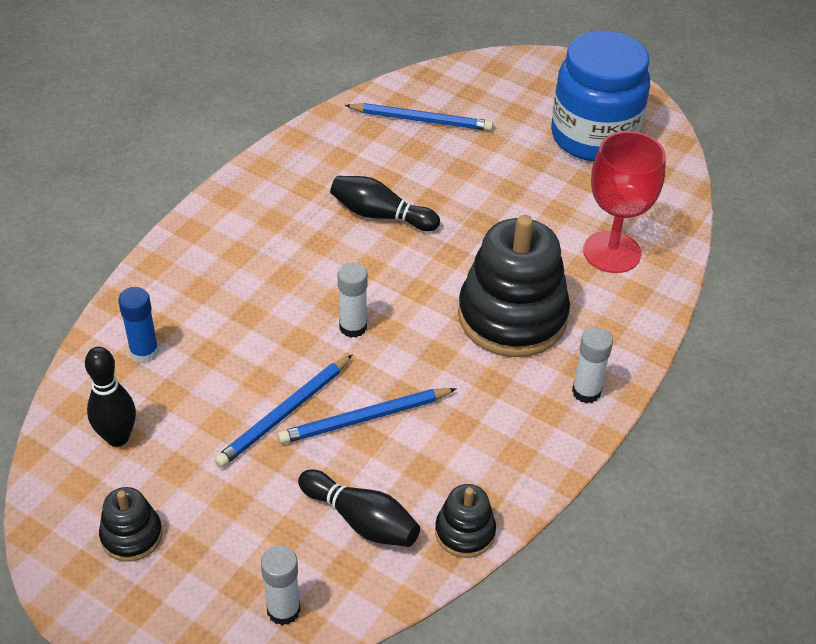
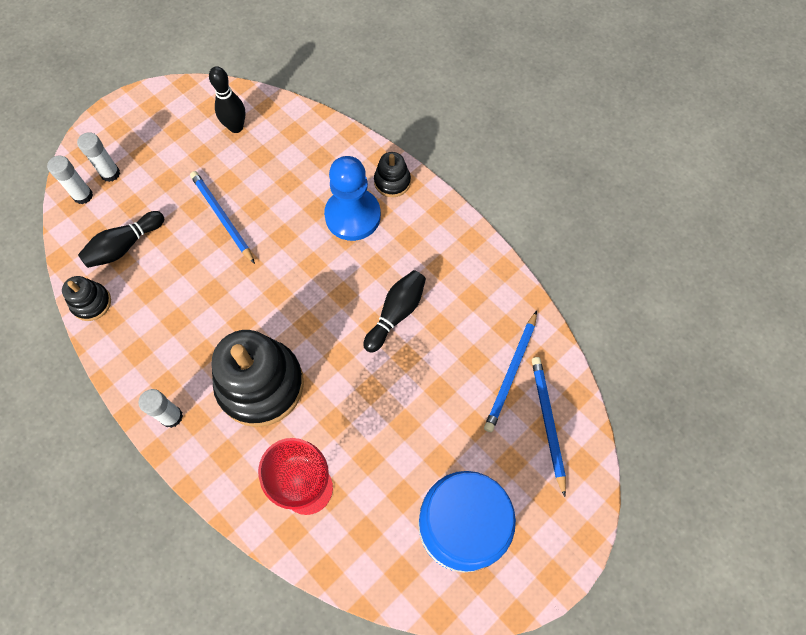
camera: 105 degrees right, 20 degrees up
(131, 535) = (163, 129): black stacking toy -> black stacking toy (392, 182)
(144, 352) = (300, 146): blue glue stick -> none
(252, 276) = (353, 216): none -> blue pawn
(353, 327) = (284, 271): white glue stick -> white glue stick (110, 173)
(365, 418) = (201, 263): blue pencil -> blue pencil (547, 422)

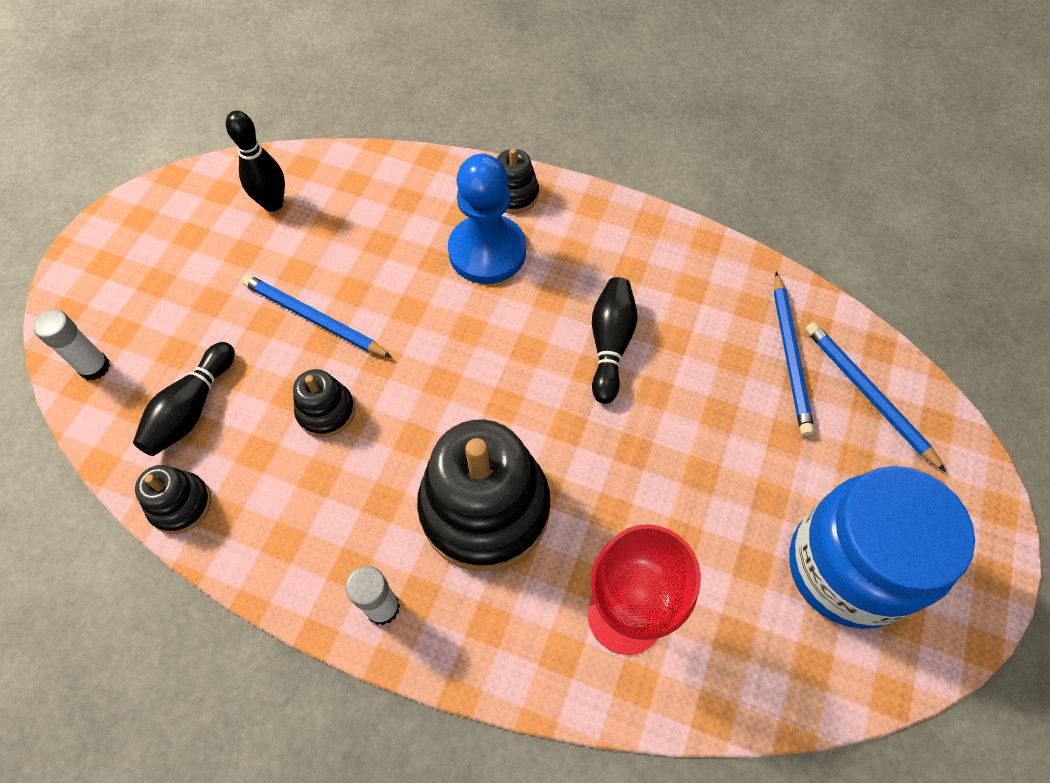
camera: 25 degrees left, 5 degrees down
(110, 173) = (122, 324): white glue stick -> none
(199, 281) = (326, 411): none -> black stacking toy

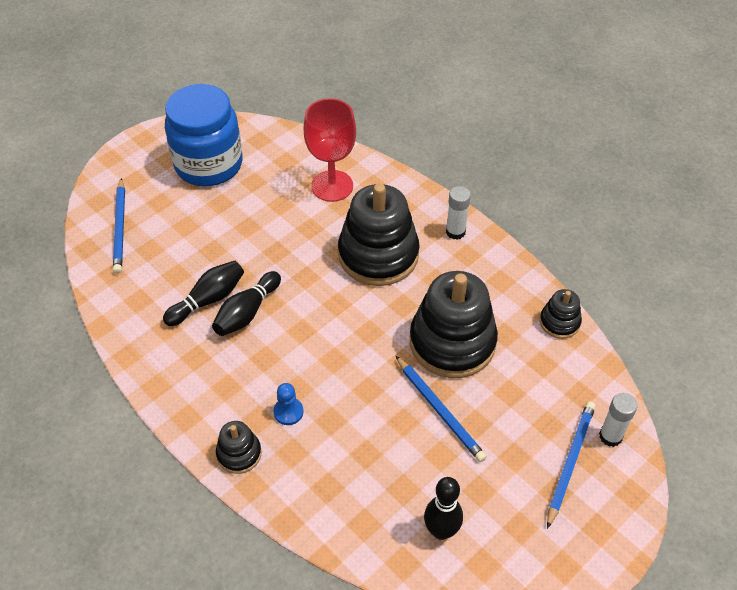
camera: 155 degrees left, 10 degrees down
(192, 409) = (543, 378): black bowling pin -> black bowling pin (208, 300)
(326, 411) = (452, 342): black stacking toy -> black stacking toy, size x2.10
(487, 252) = (288, 412): blue pawn -> blue pawn, size x0.46
(790, 356) = (143, 263): blue pencil -> blue pencil (570, 462)

